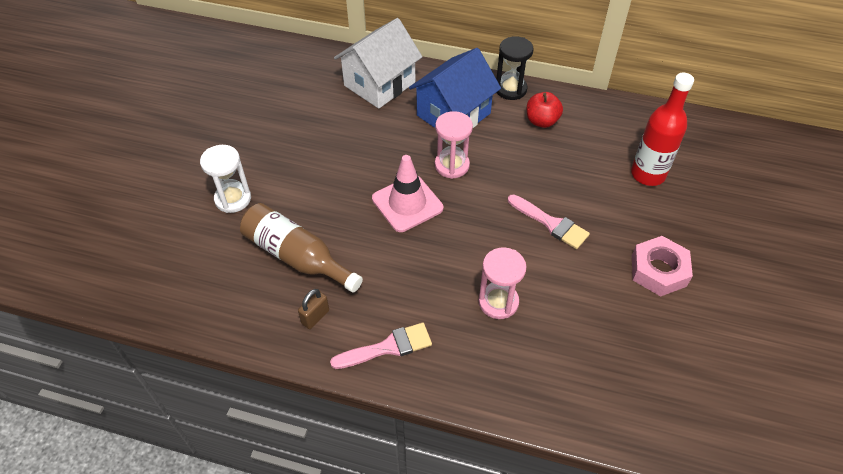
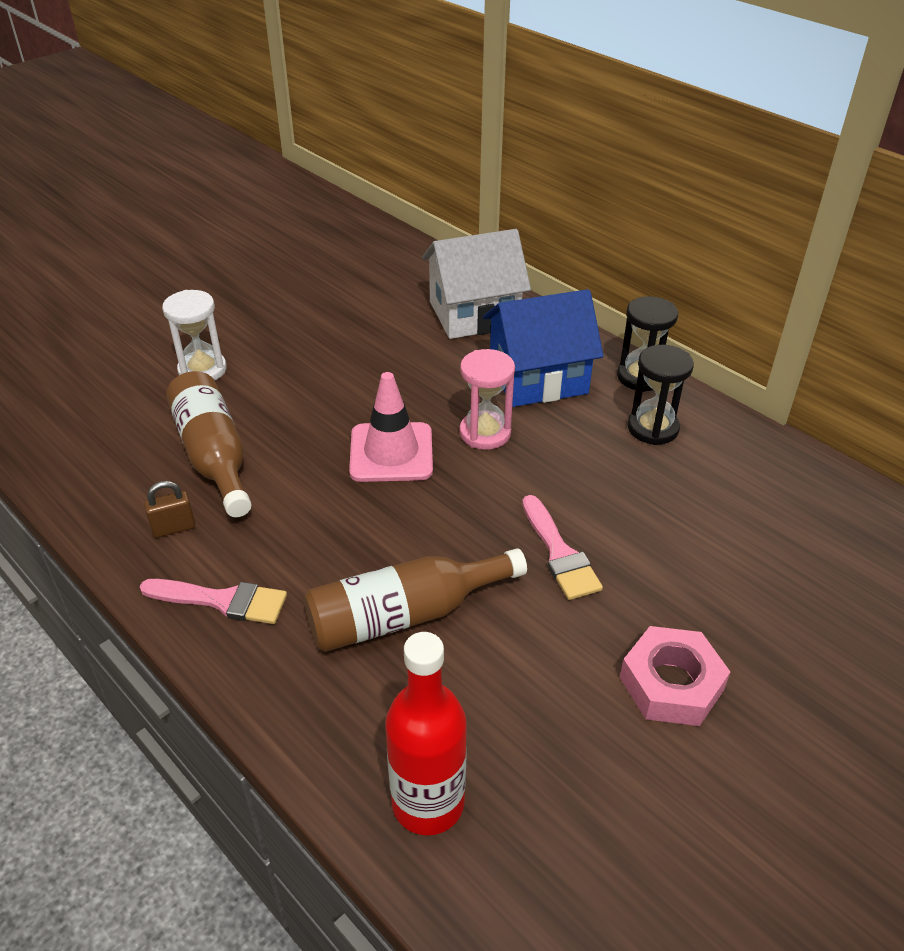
camera: 30 degrees right, 10 degrees down
(498, 302) = (404, 615): pink hourglass -> brown bottle
(542, 121) = (653, 428): red apple -> black hourglass
(648, 174) = (760, 552): red bottle -> red bottle (428, 803)

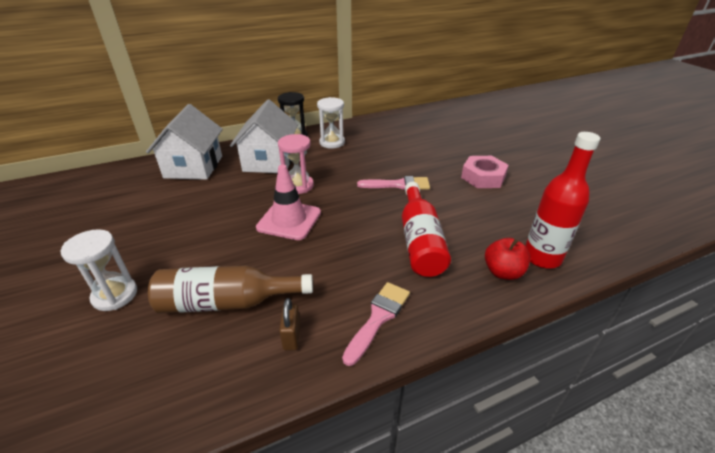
camera: 70 degrees left, 5 degrees down
(364, 741) = (503, 272): none -> red apple
(404, 615) = (420, 241): brown bottle -> red bottle
(538, 378) = (269, 161): blue house -> white house
(653, 428) = (332, 142): black hourglass -> white hourglass

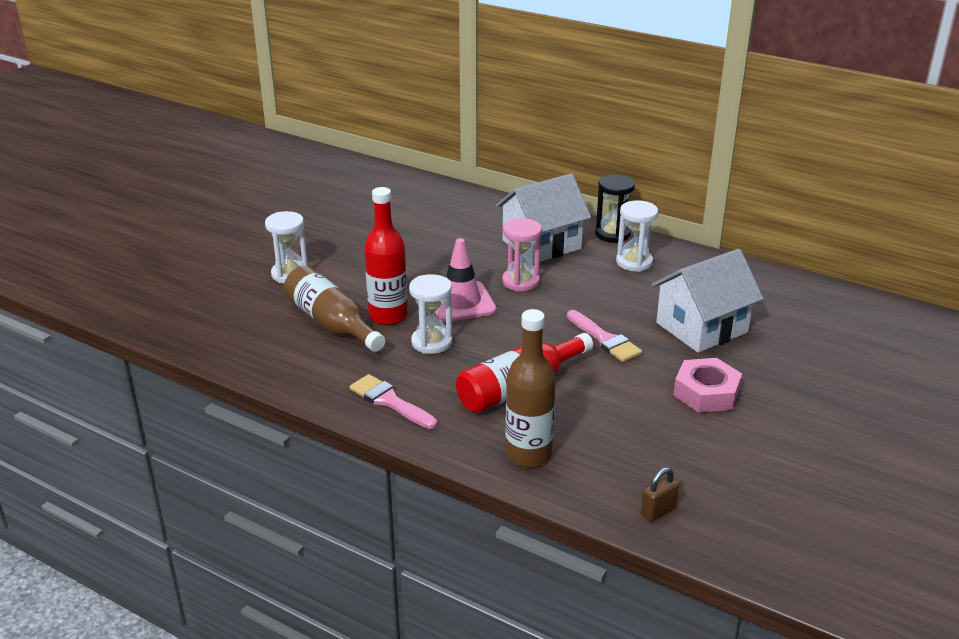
camera: 55 degrees right, 5 degrees down
(194, 167) = (475, 212): white house -> white house (701, 328)
(292, 337) = (329, 368): brown padlock -> brown padlock (658, 511)
(322, 256) = (432, 342): none -> white hourglass
(378, 318) = (389, 401): pink brush -> pink brush turned 135 degrees counterclockwise
(503, 272) = (528, 454): red apple -> brown bottle
(542, 257) = (585, 475): red bottle -> red bottle (388, 316)

